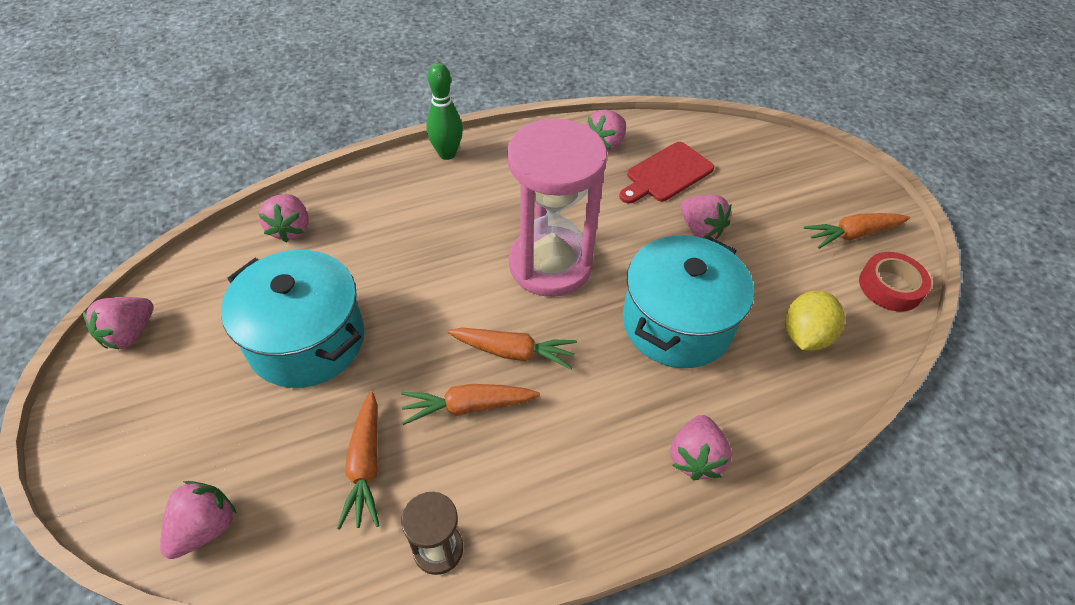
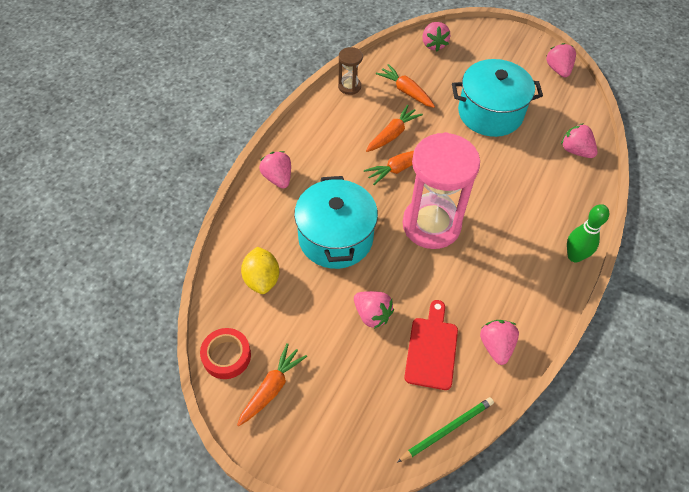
camera: 140 degrees right, 5 degrees up
(700, 229) = (372, 315): pink strawberry -> pink strawberry turned 150 degrees counterclockwise
(706, 126) = (447, 429): none -> green pencil

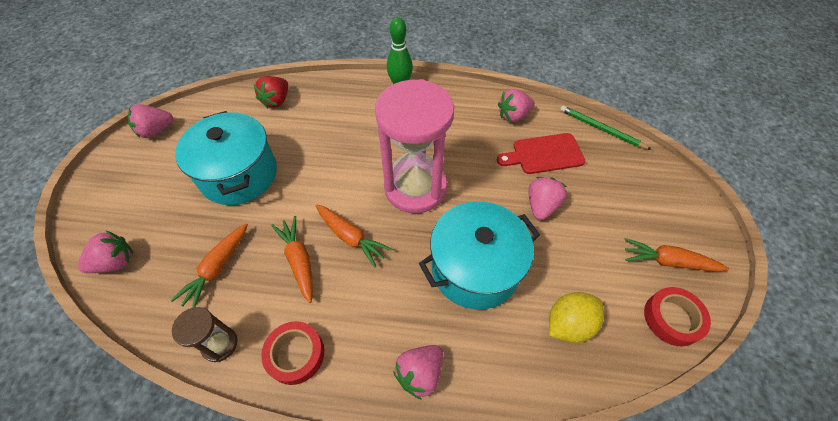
camera: 110 degrees left, 0 degrees up
(324, 120) = (295, 354): none -> red tape
(392, 134) = (299, 260): orange carrot -> orange carrot turned 45 degrees clockwise
(575, 150) = (276, 101): pink strawberry -> red strawberry

